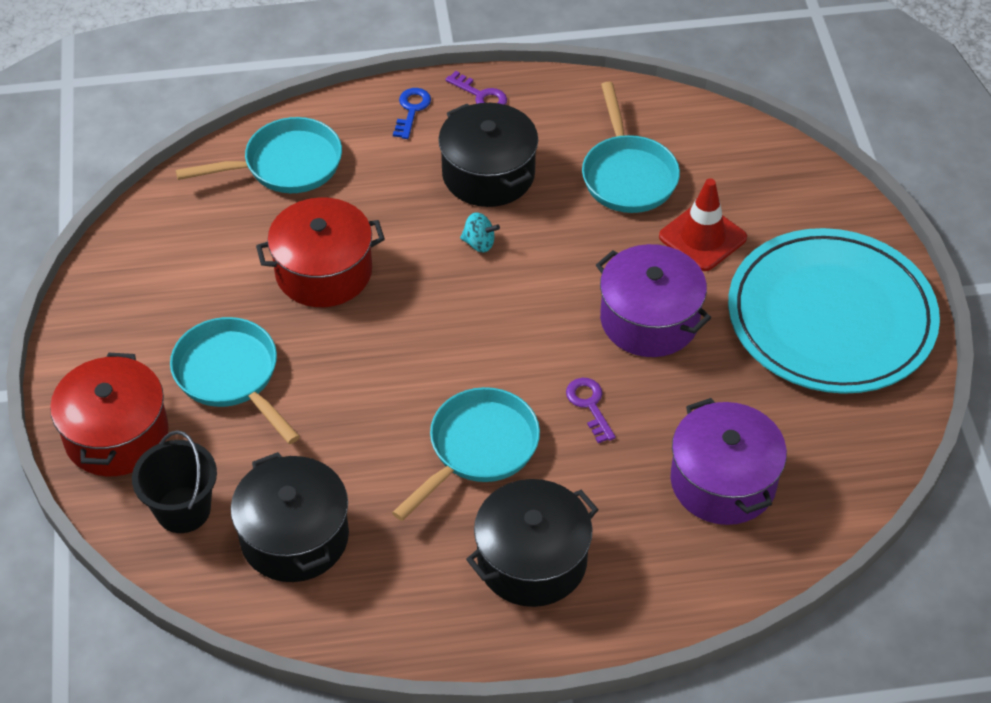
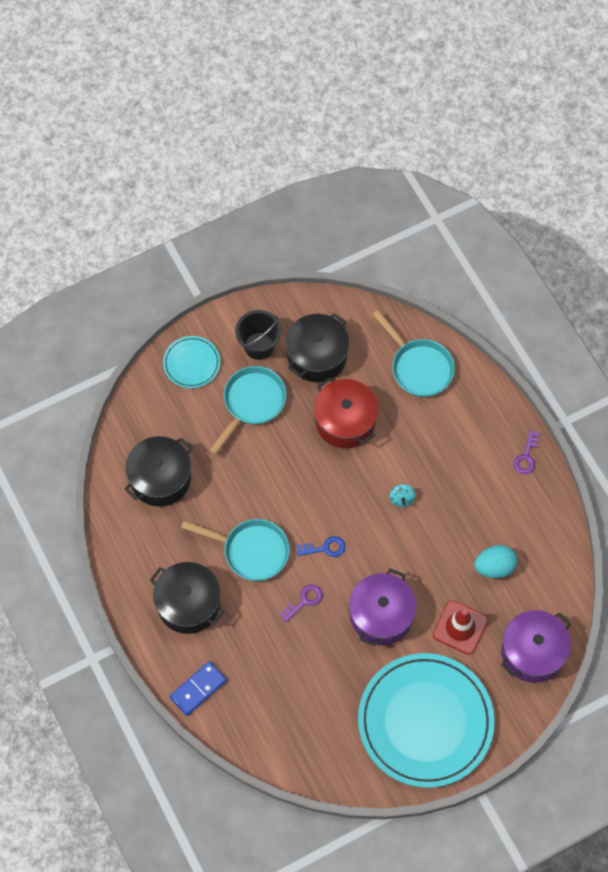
camera: 70 degrees right, 15 degrees up
(116, 435) = (191, 363): red pot -> turquoise plate
(183, 510) = (157, 417): black bucket -> black bucket (259, 346)
(412, 110) = (495, 420): blue key -> blue key (325, 548)
(488, 174) = (460, 484): black pot -> black pot (317, 356)
(627, 175) = (494, 567): turquoise pan -> turquoise egg
(683, 589) = (198, 689): none -> blue domino
(723, 481) = (278, 690): purple pot -> purple pot (532, 652)

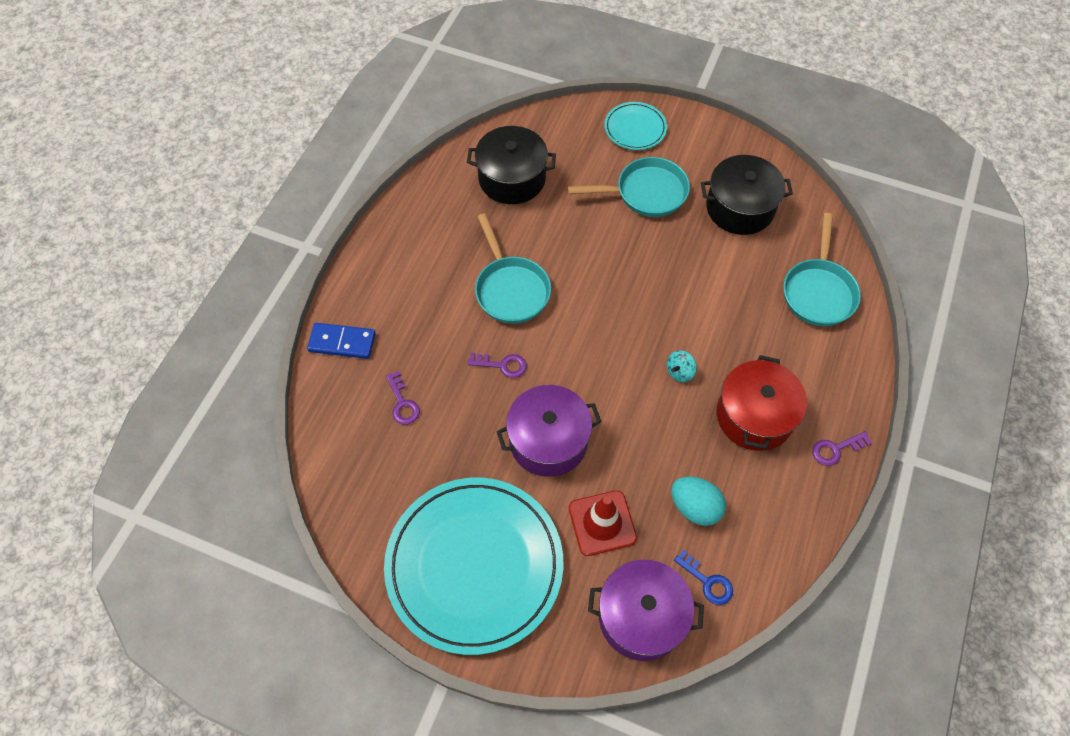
camera: 50 degrees right, 5 degrees down
(188, 604) = (417, 278): black pot -> none
(259, 346) = (702, 161): black bucket -> none
(278, 683) = (402, 403): none -> purple key
(325, 548) = (569, 344): blue key -> blue key (707, 581)
(345, 421) = (704, 272): red pot -> red pot (754, 416)

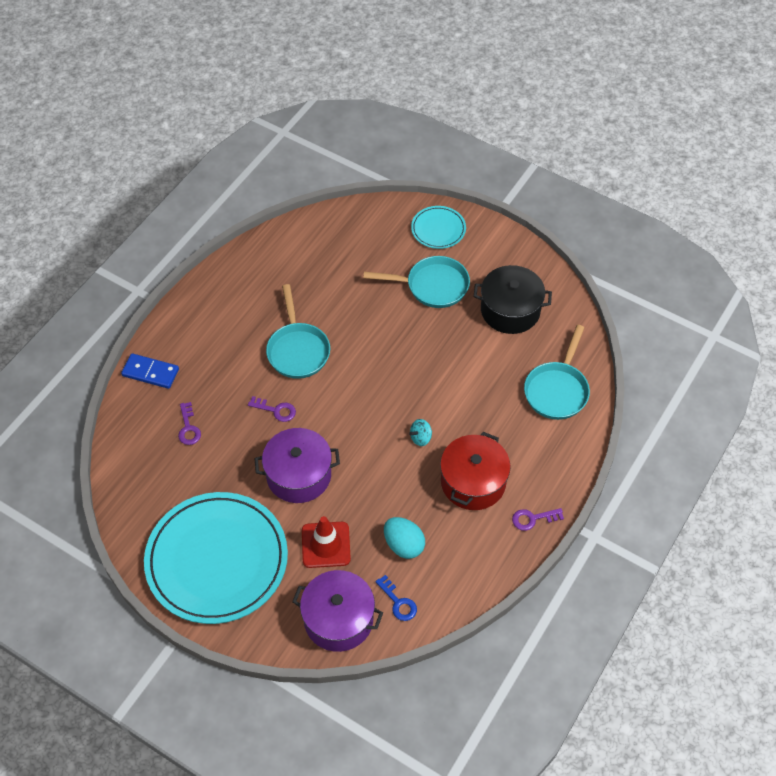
camera: 10 degrees right, 5 degrees down
(512, 178) = (321, 258): black pot -> none

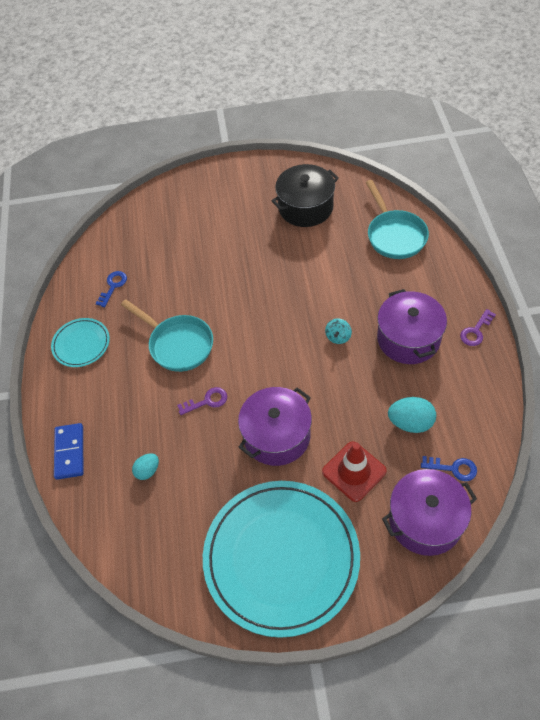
camera: 35 degrees left, 0 degrees up
(150, 372) = (69, 452): blue domino -> blue domino turned 75 degrees counterclockwise
(188, 428) = (147, 471): purple key -> turquoise egg
(295, 266) = (113, 286): none -> blue key
(432, 286) = (233, 229): turquoise pan -> none
(438, 229) = (197, 190): turquoise plate -> turquoise plate (81, 344)
(473, 482) = (408, 338): red pot -> purple pot

